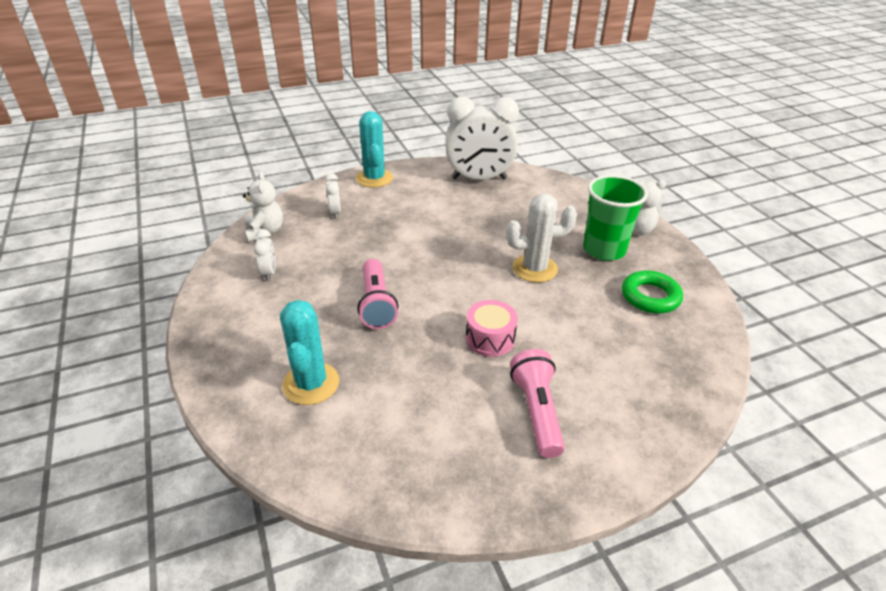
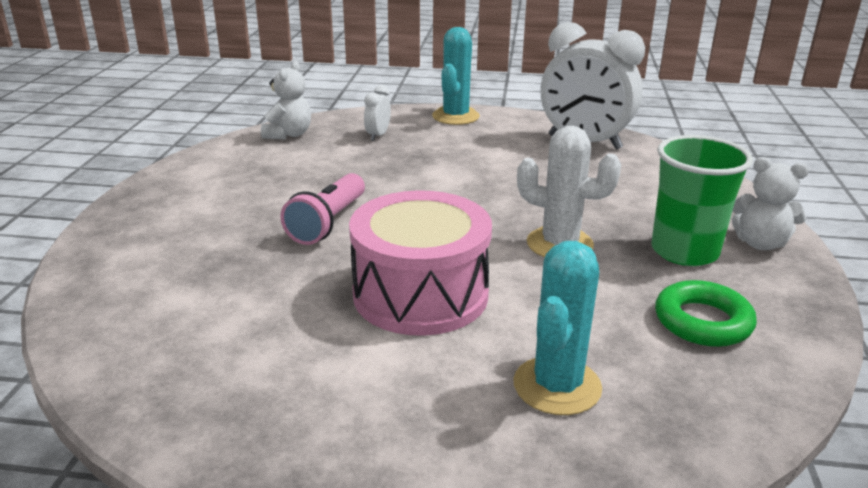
camera: 30 degrees right, 10 degrees down
(269, 272) = (253, 167): white clock -> none
(311, 384) = (179, 269): turquoise cactus -> turquoise cactus (557, 386)
(490, 338) = (420, 294): pink drum -> pink drum, size x1.91
(536, 411) = (394, 387): pink flashlight -> none

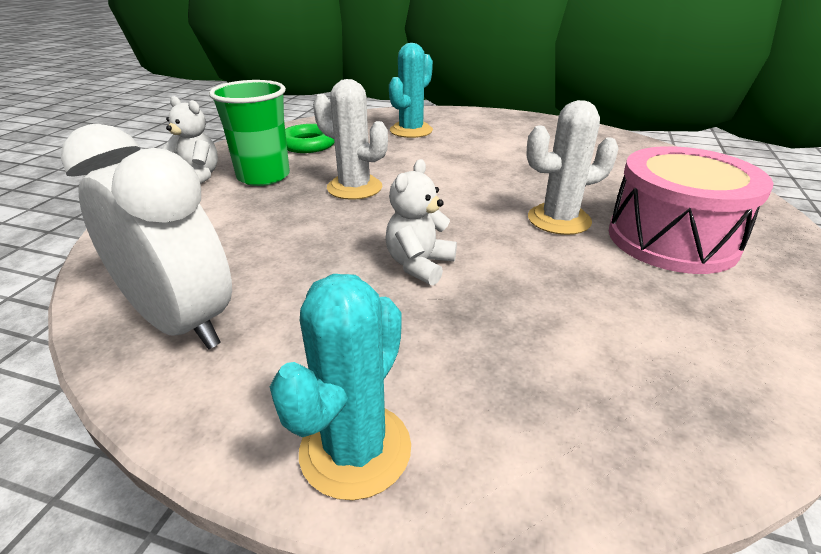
camera: 170 degrees left, 5 degrees up
(289, 134) = (713, 406): white teddy bear -> white teddy bear (419, 265)
(328, 223) = (559, 220): pink flashlight -> white cactus
(378, 135) = (530, 382): white clock -> none
(420, 294) = (474, 166): pink drum -> pink drum (671, 239)

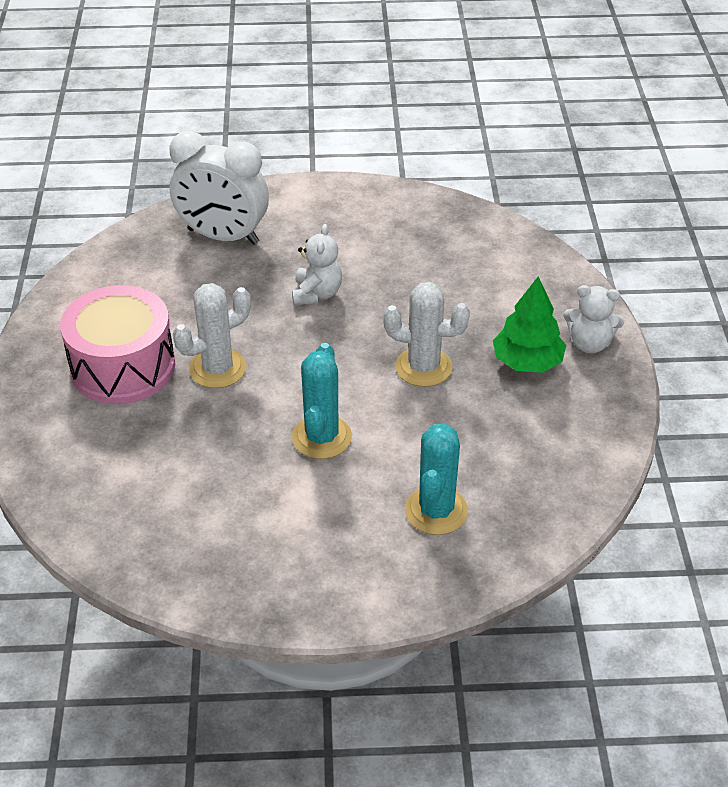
camera: 160 degrees right, 10 degrees up
(182, 322) = (433, 223): white clock -> white clock (223, 236)
(263, 176) = (527, 362): green cup -> green tree
(308, 144) = (540, 436): green ring -> none
(355, 449) = (299, 196): turquoise cactus -> turquoise cactus (321, 437)

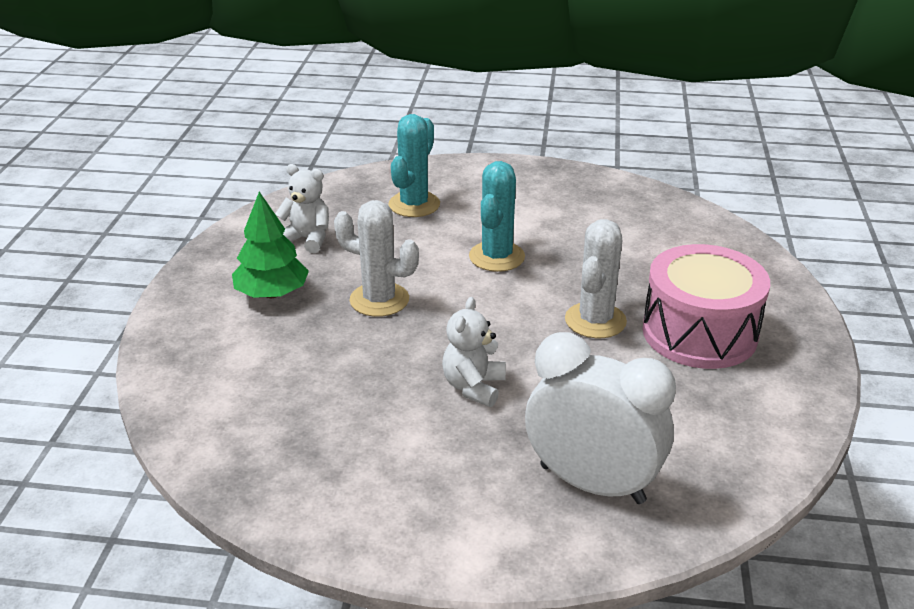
camera: 170 degrees left, 10 degrees down
(217, 369) = (595, 320): white cactus -> white cactus turned 45 degrees counterclockwise
(589, 343) = (197, 302): white teddy bear -> white teddy bear (307, 239)

